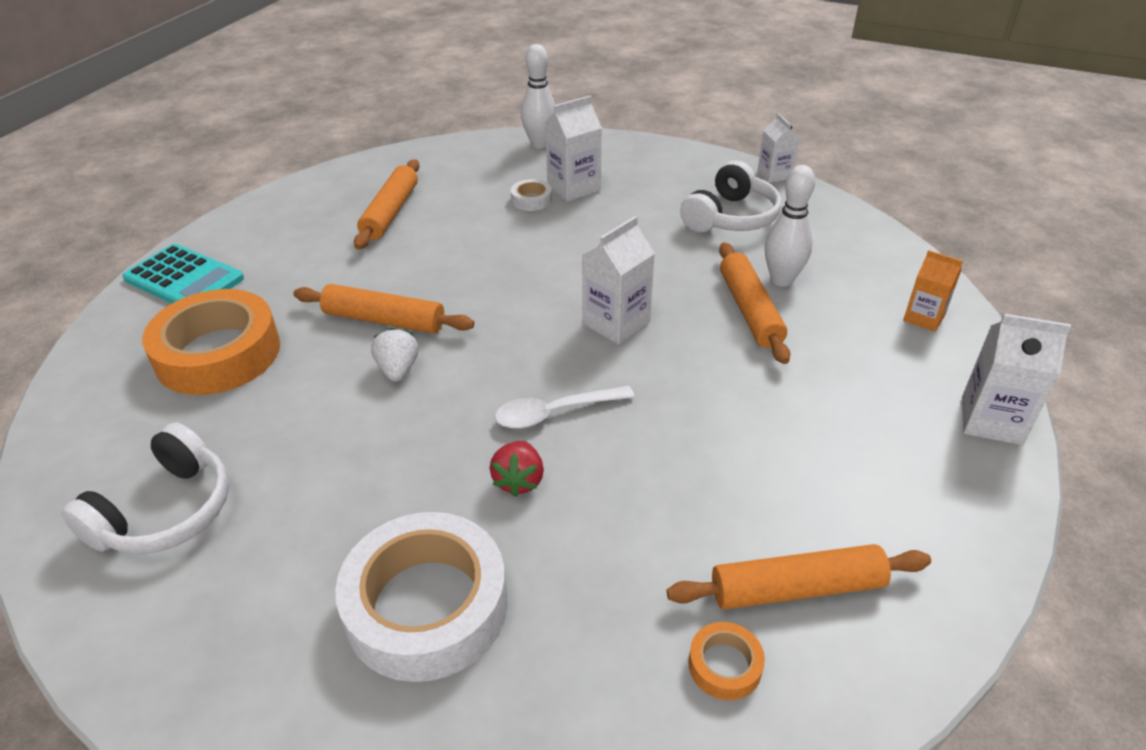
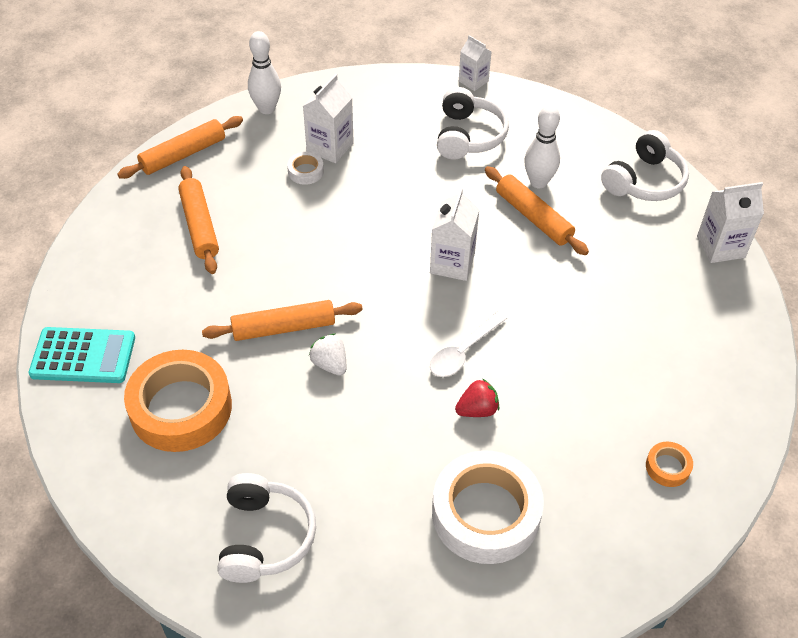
camera: 30 degrees left, 10 degrees up
(519, 481) = (477, 410): red strawberry -> red strawberry turned 90 degrees counterclockwise
(796, 588) = (677, 405): orange rolling pin -> orange rolling pin (183, 154)
(924, 318) = (644, 181): orange carton -> white headphones

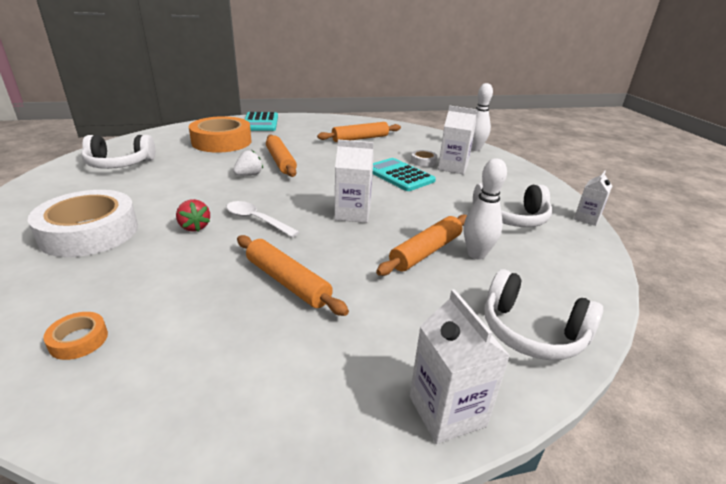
camera: 80 degrees right, 20 degrees down
(183, 154) = (416, 132): orange rolling pin -> orange rolling pin (287, 282)
(349, 204) = (399, 175): none -> turquoise calculator

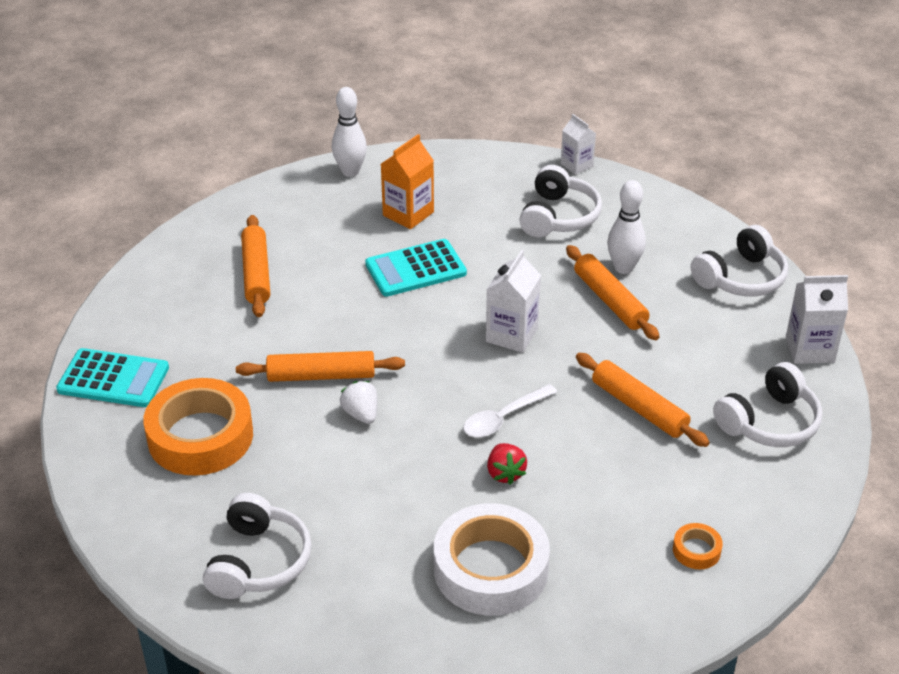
camera: 70 degrees left, 10 degrees up
(194, 227) = (505, 473): red strawberry -> red strawberry turned 90 degrees clockwise
(287, 282) = (639, 408): orange rolling pin -> orange rolling pin turned 75 degrees clockwise
(290, 381) = (769, 422): none -> white headphones
(423, 161) = (377, 234): white tape -> none
(453, 167) = (408, 214): white carton -> orange carton

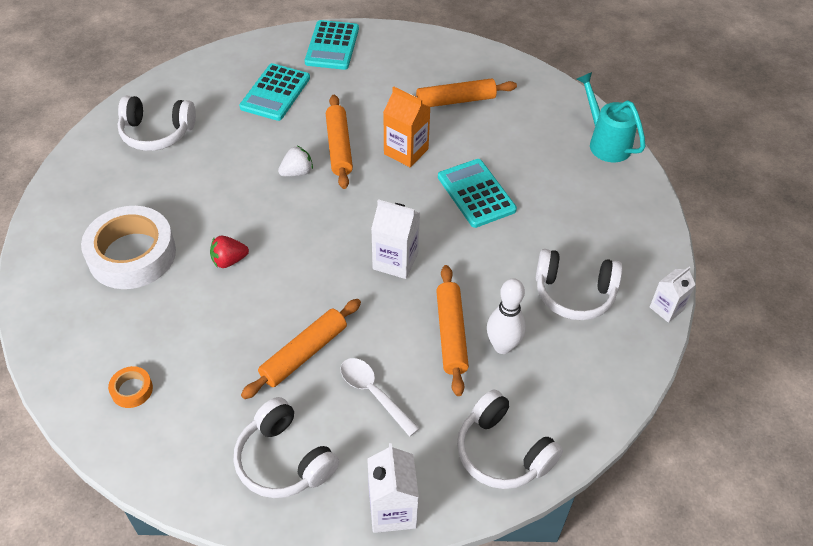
camera: 85 degrees right, 10 degrees up
(200, 436) = (275, 93): orange tape -> turquoise calculator
(350, 171) = (606, 142): white bowling pin -> turquoise watering can
(408, 214) = (553, 184): orange carton -> orange carton (406, 151)
(503, 418) = (291, 258): white spoon -> white spoon (373, 393)
(610, 300) = (451, 334): orange rolling pin -> orange rolling pin turned 60 degrees counterclockwise

